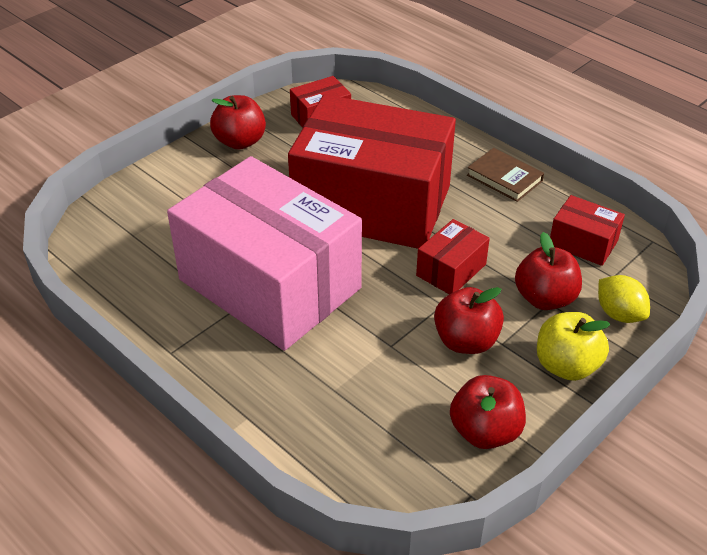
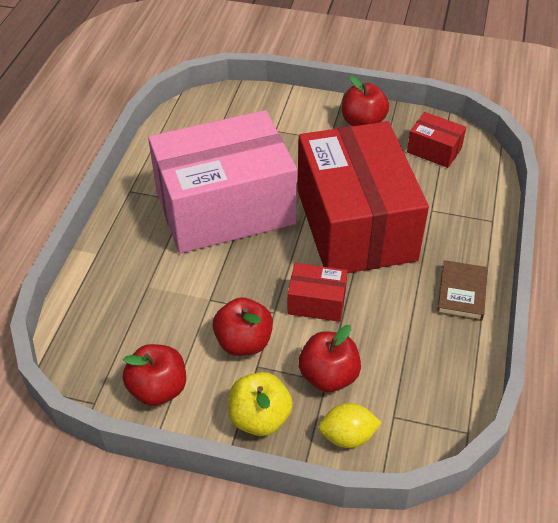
camera: 60 degrees right, 5 degrees up
(269, 284) = (225, 207): pink box -> pink box turned 60 degrees clockwise
(583, 243) = (420, 379): red box -> none
(619, 314) = (347, 436): yellow lemon -> yellow lemon turned 60 degrees clockwise

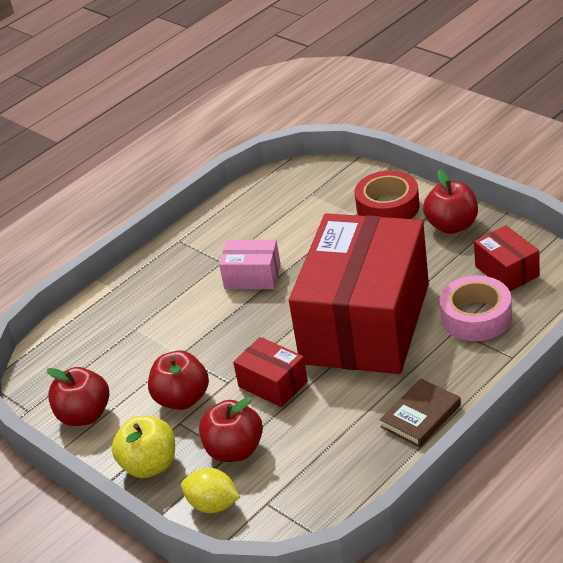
camera: 35 degrees right, 10 degrees down
(225, 207) = (252, 276): pink box -> pink box, size x0.40
(298, 118) = (388, 207): none -> red tape
(439, 195) = (476, 317): none -> pink tape

